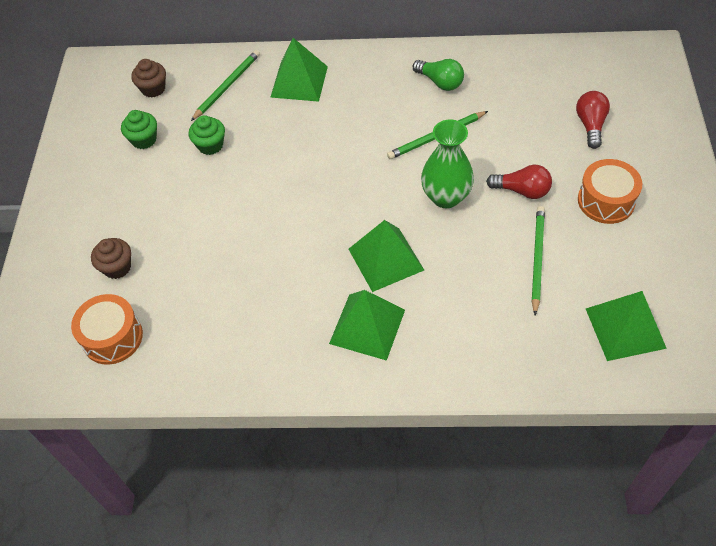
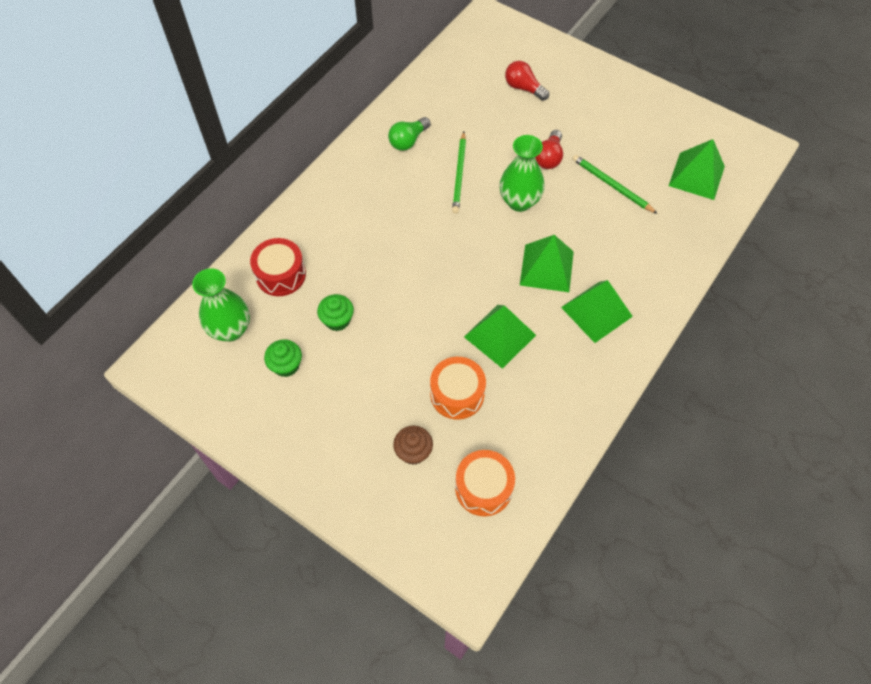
camera: 60 degrees left, 5 degrees up
(153, 89) = (231, 329): brown cupcake -> green vase
(227, 86) = (280, 275): green pencil -> red drum
(299, 81) = (323, 224): green pyramid -> green pyramid (500, 336)
(440, 82) = (408, 141): green light bulb -> green light bulb turned 150 degrees clockwise
(522, 190) = (549, 157): red light bulb -> red light bulb turned 150 degrees clockwise
(606, 201) = (593, 121): orange drum -> orange drum (457, 394)

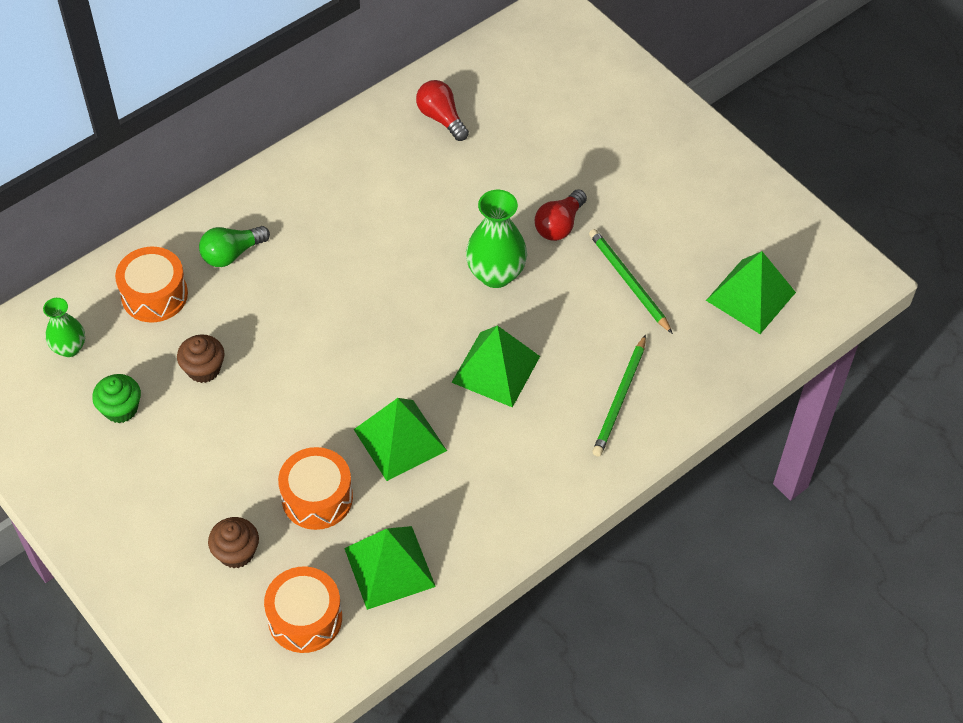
camera: 15 degrees right, 5 degrees down
(231, 329) = (69, 348): green vase -> green vase, size x0.62
(280, 275) = (154, 295): red drum -> orange drum
(337, 320) = (203, 369): green cupcake -> brown cupcake
(408, 141) = (381, 159): green light bulb -> green light bulb (231, 254)
(459, 174) = (431, 220): green pencil -> green pencil (620, 398)
(523, 88) = (564, 122): red light bulb -> red light bulb (441, 118)
(596, 311) = (537, 441): green pyramid -> green pyramid (389, 567)

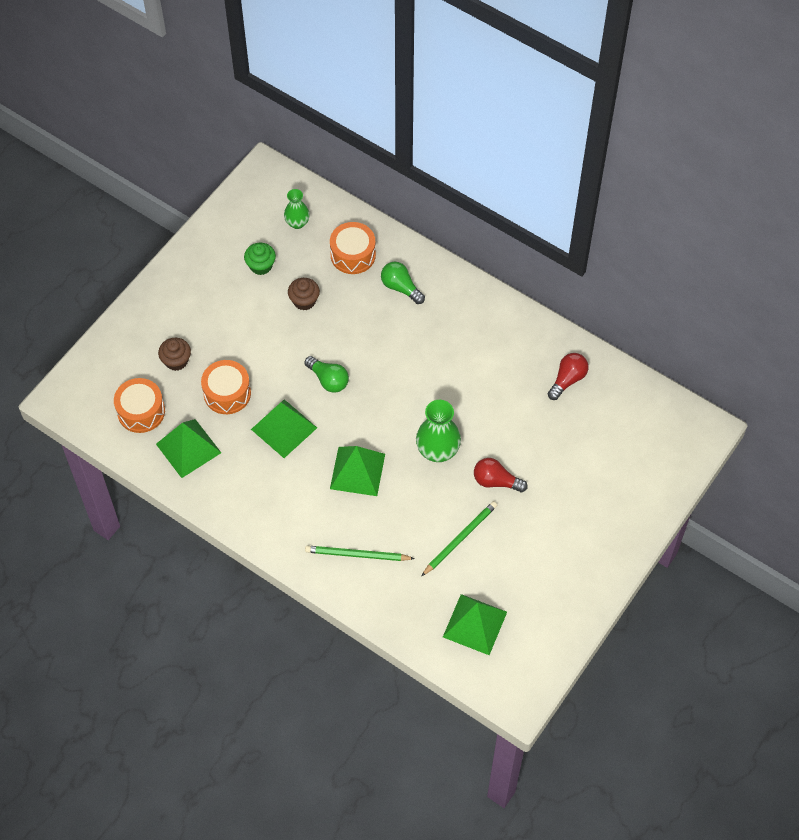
camera: 75 degrees right, 5 degrees up
(343, 370) = (328, 380): none -> green light bulb

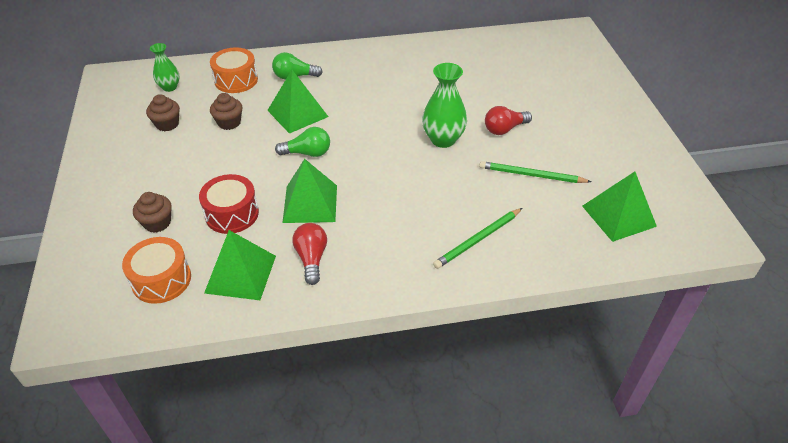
camera: 45 degrees left, 15 degrees down
(227, 393) = (232, 214): orange drum -> red drum
(261, 266) = (167, 124): green cupcake -> brown cupcake
(357, 471) = (404, 189): green pyramid -> green pyramid (297, 113)
(460, 538) = (531, 175): green pencil -> green pencil turned 75 degrees counterclockwise
(567, 380) = (467, 55): red light bulb -> red light bulb (311, 258)

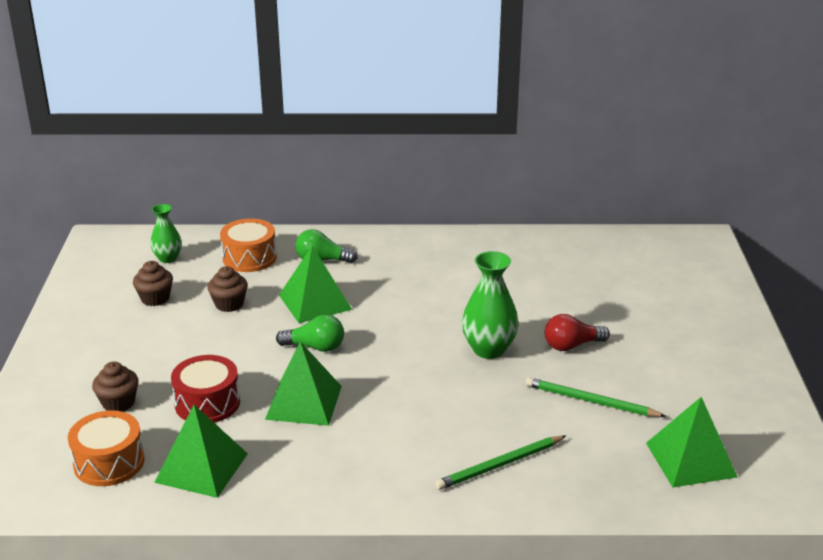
camera: 10 degrees right, 15 degrees down
(311, 258) = (289, 461): red light bulb -> none

